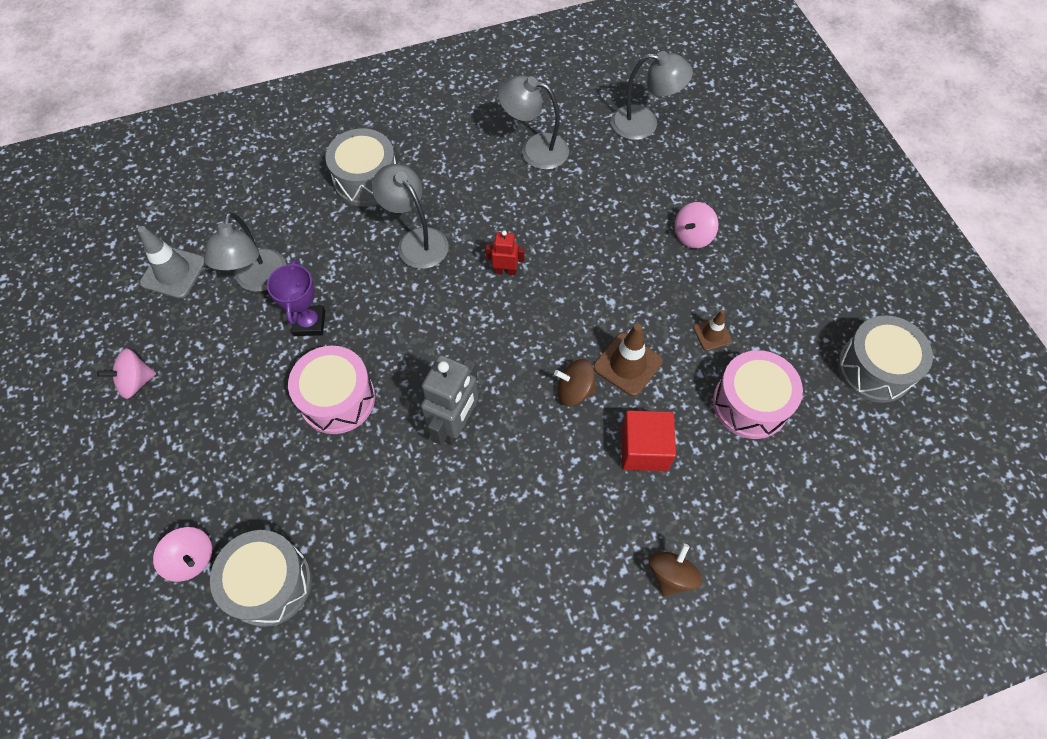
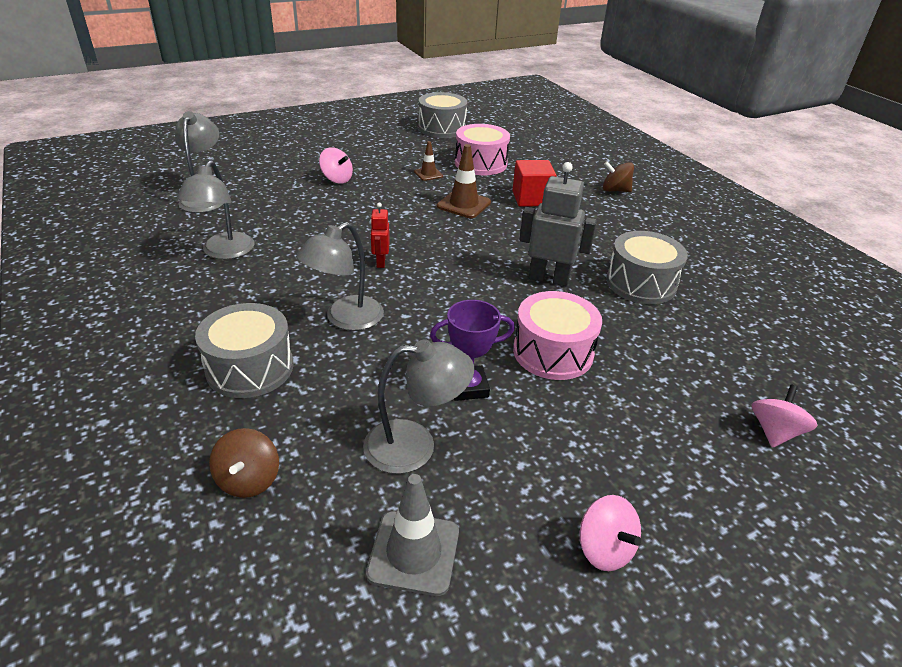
camera: 100 degrees left, 25 degrees down
(269, 583) = (754, 370): grey drum -> grey drum (641, 283)
(574, 390) = (494, 225): brown spinning top -> brown spinning top (248, 480)

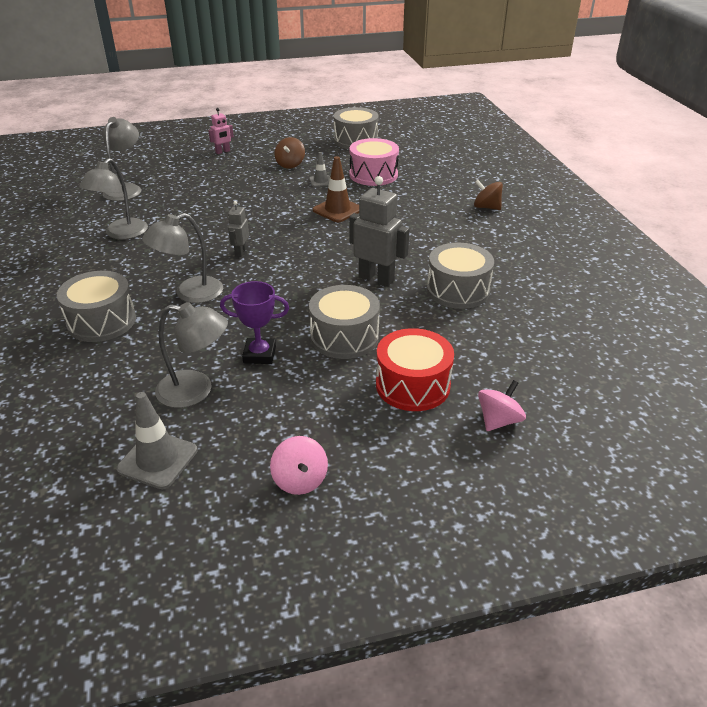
camera: 15 degrees right, 0 degrees up
(248, 480) = (66, 396): brown spinning top -> brown spinning top (290, 164)
(301, 148) = (223, 152): none -> pink robot
(337, 179) = (239, 180): pink spinning top -> none
(380, 262) = (240, 252): red robot -> grey robot
(428, 174) = (321, 181): brown traffic cone -> grey traffic cone
(531, 198) = (402, 209): red cube -> none
(553, 352) = (344, 337): pink drum -> grey drum
(660, 402) = (412, 385): none -> red drum

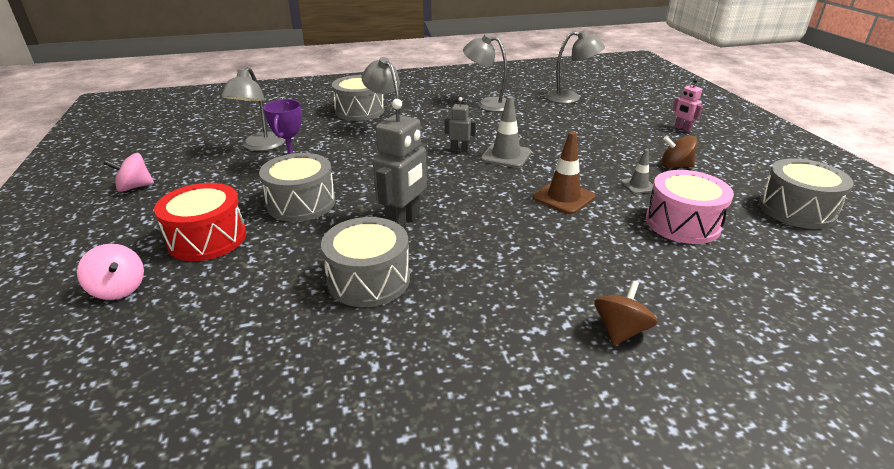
camera: 90 degrees right, 5 degrees down
(157, 460) = (196, 141): grey traffic cone -> grey traffic cone (506, 156)

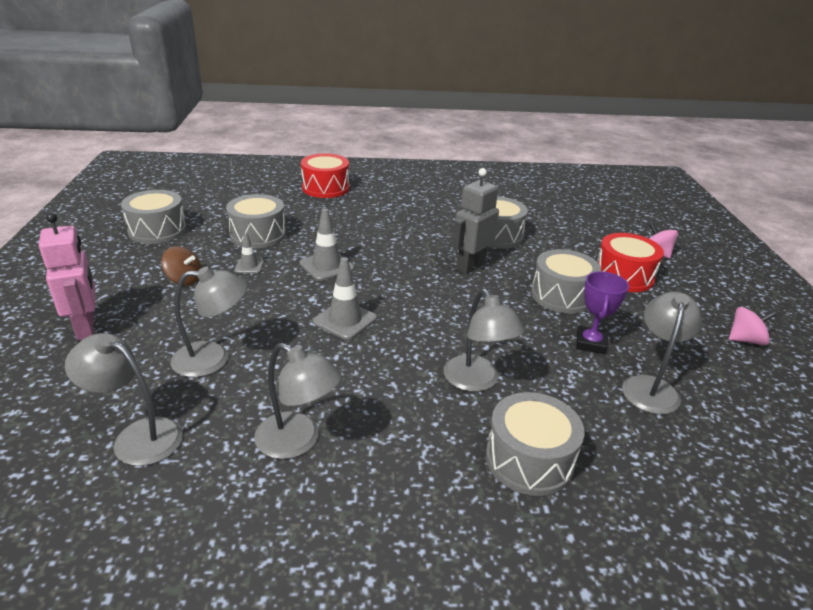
camera: 170 degrees left, 0 degrees up
(459, 150) = (394, 337): grey robot -> none
(563, 197) = (326, 266): brown traffic cone -> grey traffic cone
(575, 125) = (213, 359): none -> grey lamp
(620, 330) = (364, 198): brown spinning top -> none
(682, 129) = (86, 328): pink robot -> pink robot, size x1.84
(682, 223) = (258, 235): pink drum -> grey drum
(715, 348) = (325, 188): none -> red drum

